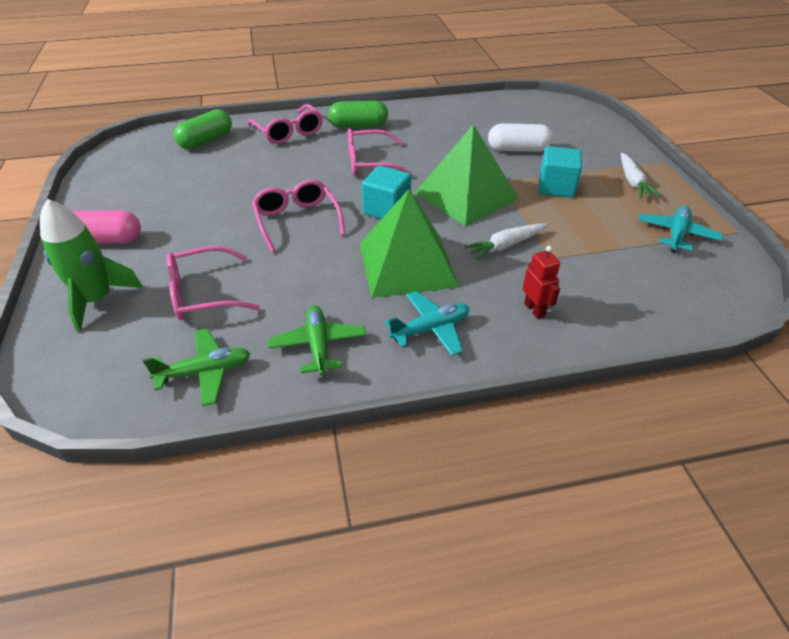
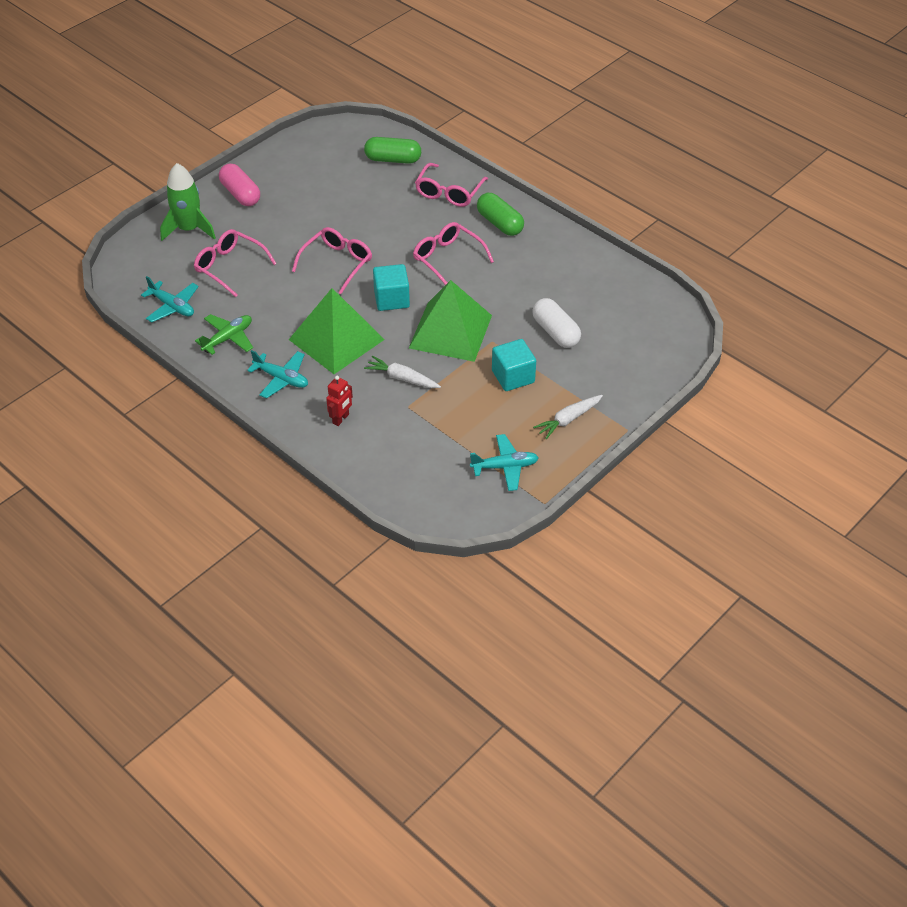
camera: 55 degrees right, 5 degrees up
(205, 372) = (172, 306): green plane -> turquoise plane

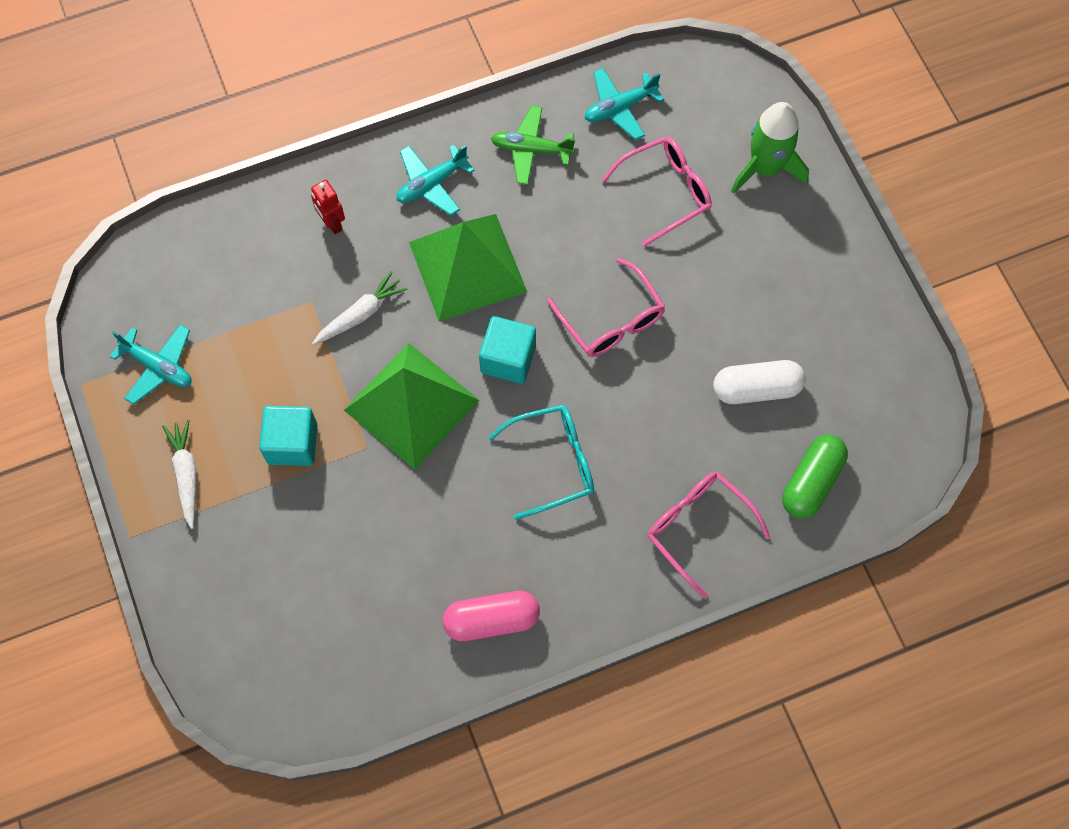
camera: 115 degrees right, 20 degrees up
(228, 338) = (531, 150): green plane -> green plane turned 120 degrees clockwise
(240, 194) = (815, 252): pink capsule -> pink capsule (491, 620)
(447, 259) = (553, 462): pink glasses -> turquoise glasses
(499, 223) = (595, 568): green capsule -> none
(504, 467) = (158, 367): turquoise plane -> turquoise plane turned 75 degrees counterclockwise
(555, 332) = (341, 535): white capsule -> white capsule (756, 389)

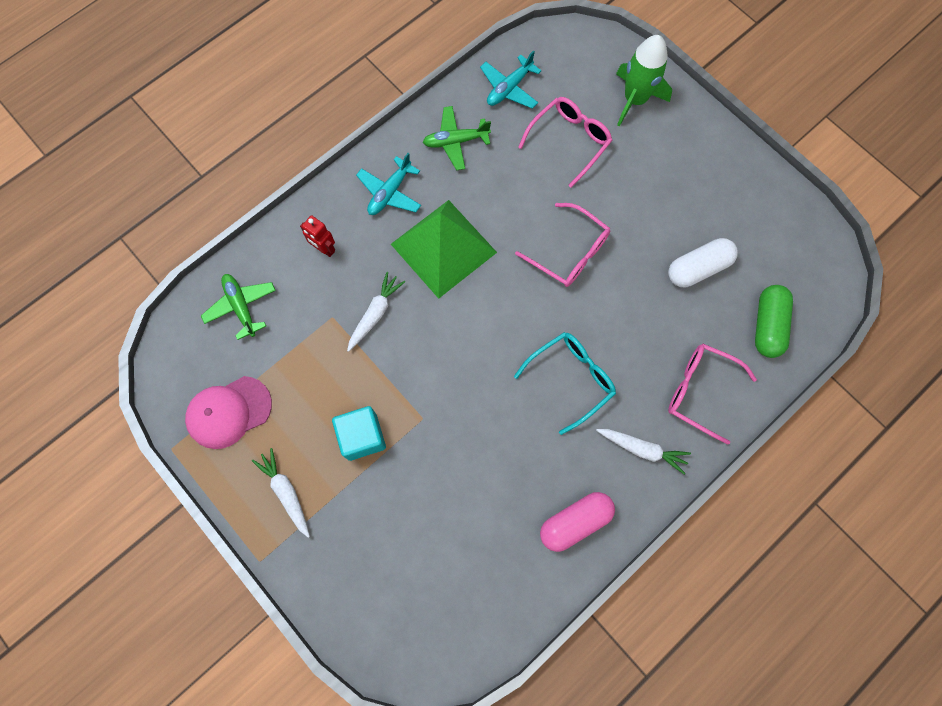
camera: 20 degrees left, 5 degrees up
(158, 367) = (229, 412): turquoise plane -> pink cap
(215, 256) = (241, 307): none -> green plane
(411, 405) = (444, 372): green pyramid -> none
(508, 359) = (503, 309): turquoise cube -> none
(602, 568) = (642, 449): none -> white carrot

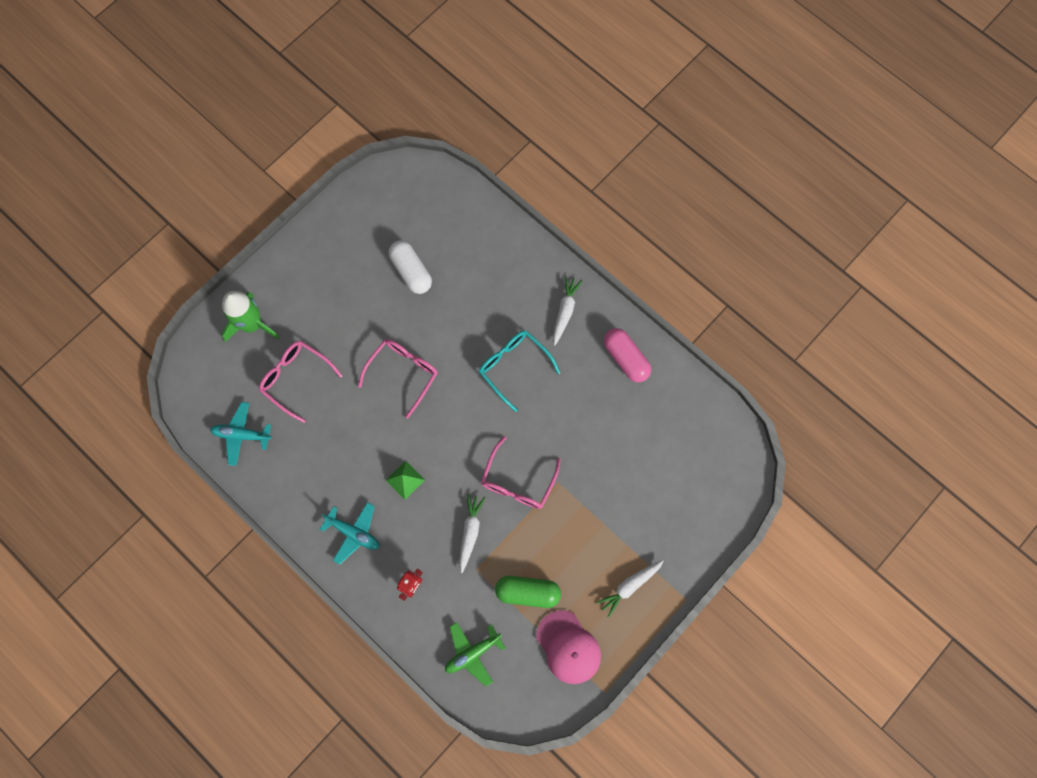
camera: 95 degrees left, 0 degrees up
(362, 436) = (577, 530): turquoise cube -> none
(375, 314) = (470, 532): white carrot -> white carrot turned 75 degrees clockwise
(443, 248) = (405, 480): green pyramid -> green pyramid, size x0.42
(455, 141) = (299, 479): green plane -> none
(509, 88) = (242, 435): turquoise plane -> turquoise plane turned 150 degrees clockwise
(700, 391) = (515, 270): pink glasses -> pink glasses (518, 481)
(767, 325) = (456, 220): green capsule -> green capsule (527, 592)

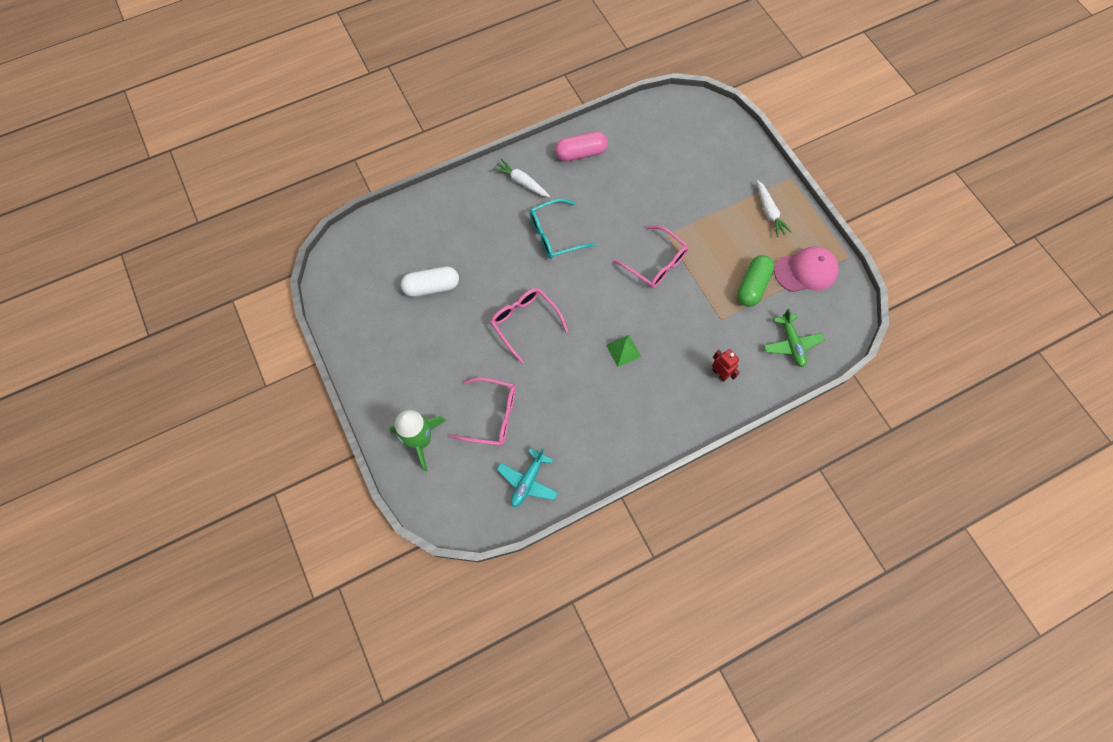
camera: 70 degrees left, 5 degrees down
(296, 379) = (492, 415): pink glasses -> pink glasses turned 135 degrees counterclockwise
(353, 533) = (657, 408): turquoise plane -> none
(470, 532) = (687, 313): white carrot -> none

